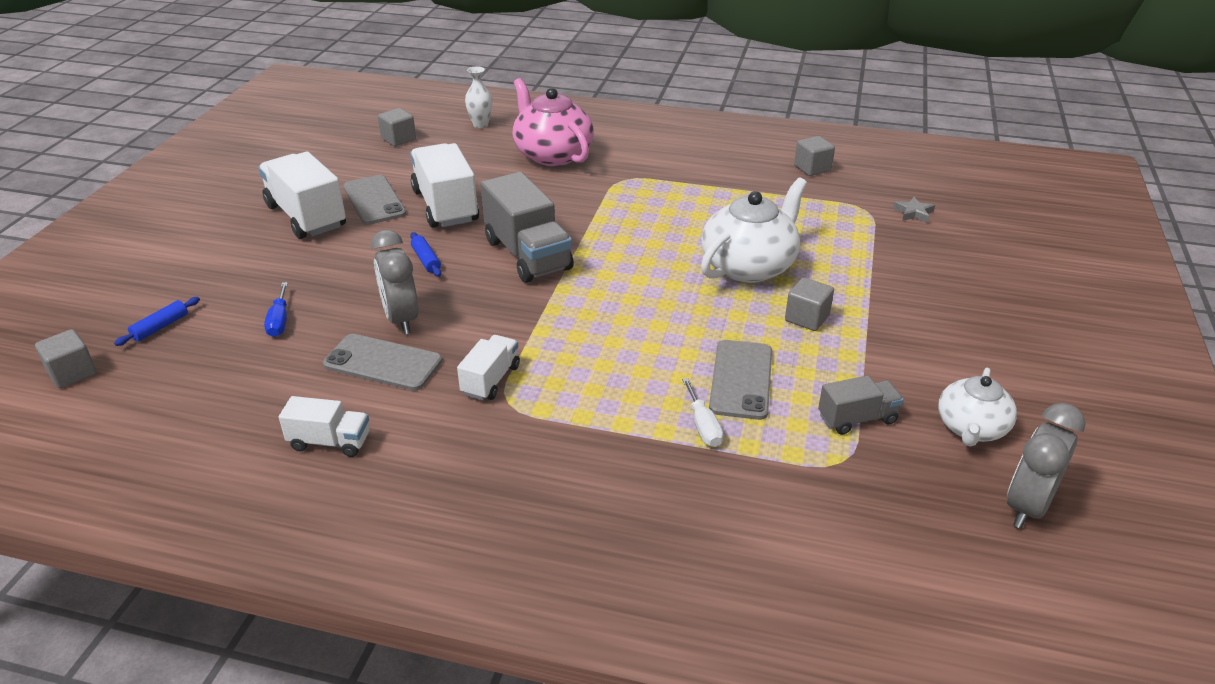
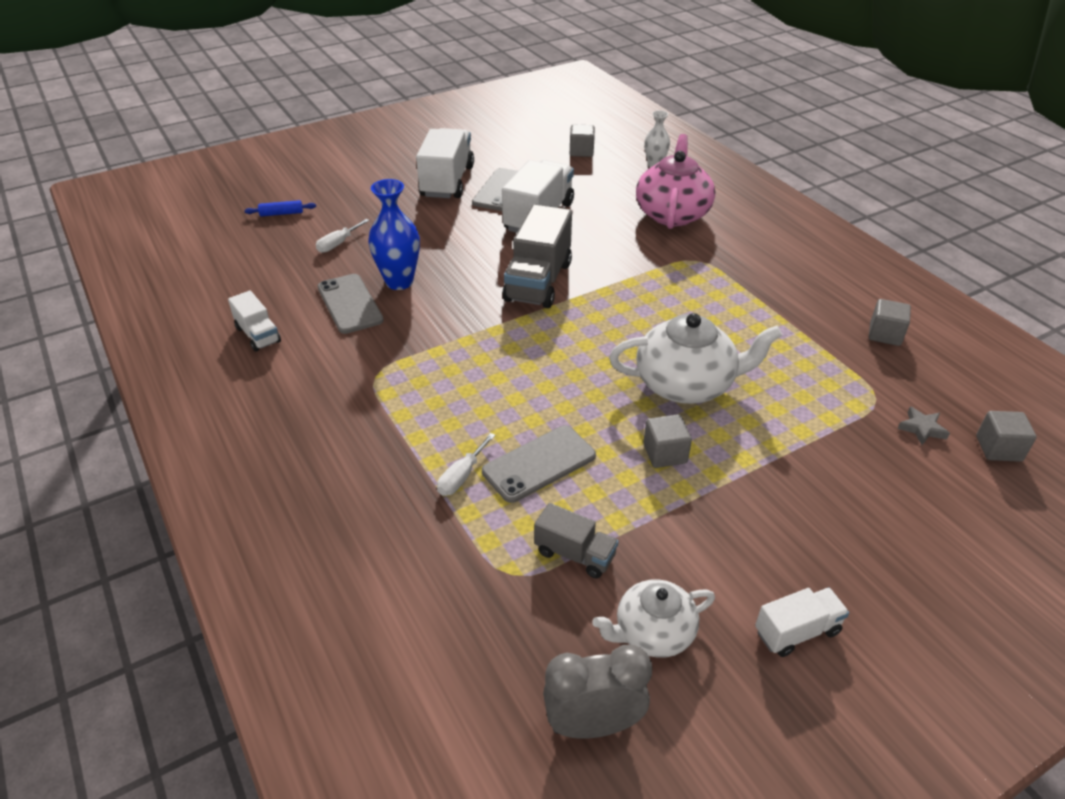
camera: 45 degrees right, 5 degrees up
(72, 373) = (212, 218): grey cube -> grey cube (998, 449)
(279, 321) = (338, 244): blue screwdriver -> white screwdriver
(401, 319) = (399, 282): grey clock -> blue vase
(426, 260) = (471, 249): blue rolling pin -> none
(491, 380) = (388, 354): white truck -> white truck (797, 631)

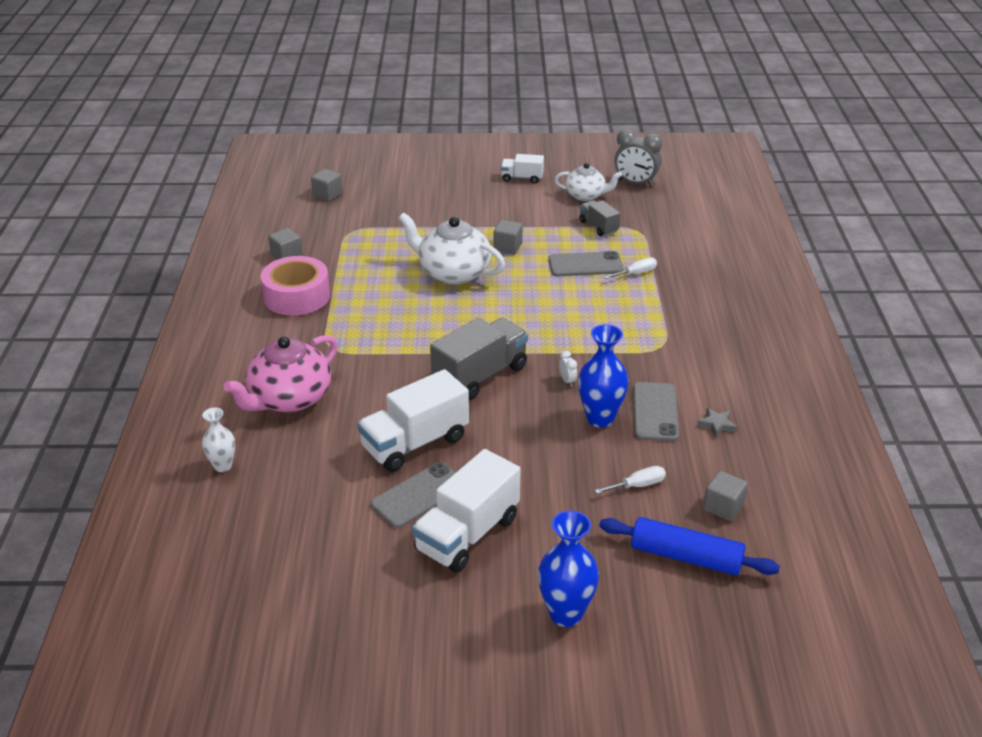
camera: 150 degrees left, 5 degrees down
(258, 335) = (745, 410): white truck -> none
(281, 213) = (686, 557): blue rolling pin -> blue rolling pin, size x2.04
(352, 166) = (565, 614): none -> blue vase
(452, 304) = (567, 381): none -> white clock
(581, 151) = (271, 522): grey cube -> grey cube (723, 507)
(800, 294) = (297, 296): none -> pink tape
(922, 429) = (351, 212): grey star -> grey star (716, 425)

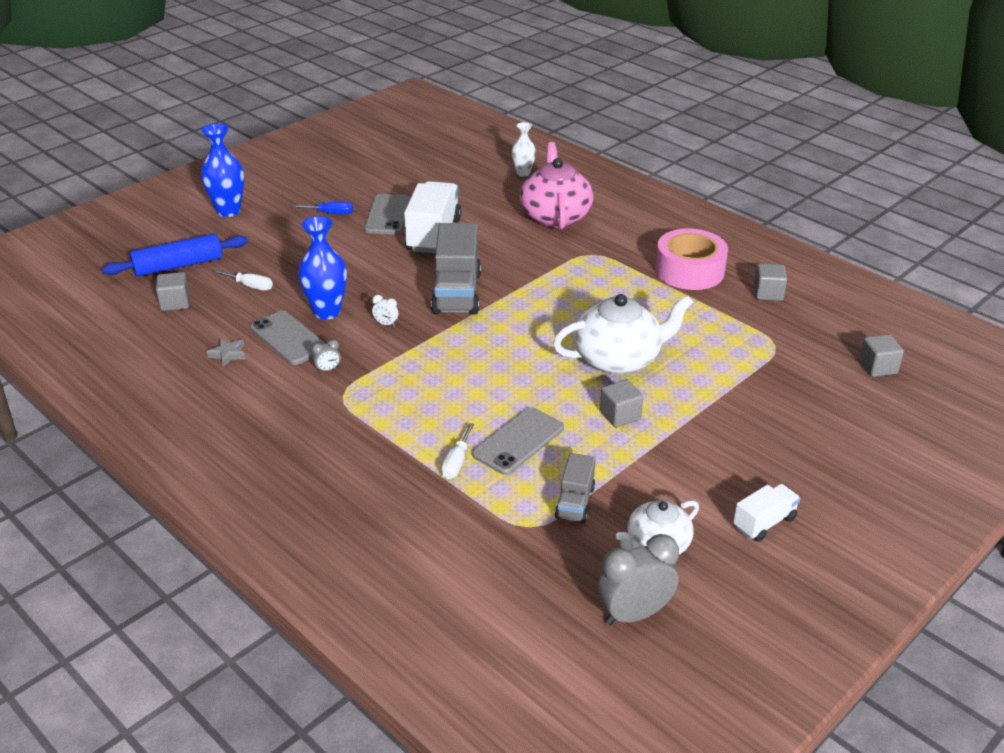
camera: 135 degrees right, 0 degrees up
(467, 534) = (331, 213): white truck -> blue screwdriver
(598, 227) = (575, 502): grey truck -> grey truck turned 90 degrees clockwise
(638, 485) = (250, 286): white screwdriver -> white screwdriver turned 90 degrees counterclockwise
(651, 370) = (327, 370): none -> grey clock

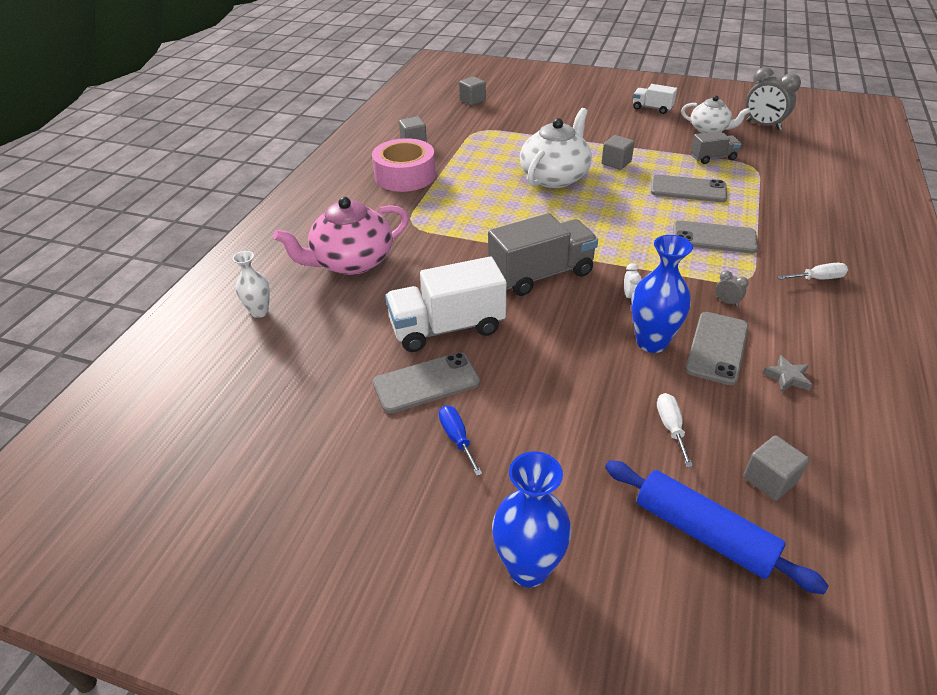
camera: 115 degrees left, 5 degrees up
(417, 411) = (714, 238): none -> grey phone
(456, 462) = (739, 205): white screwdriver -> white screwdriver (818, 279)
(618, 359) = (554, 177): white teapot -> white teapot turned 75 degrees clockwise

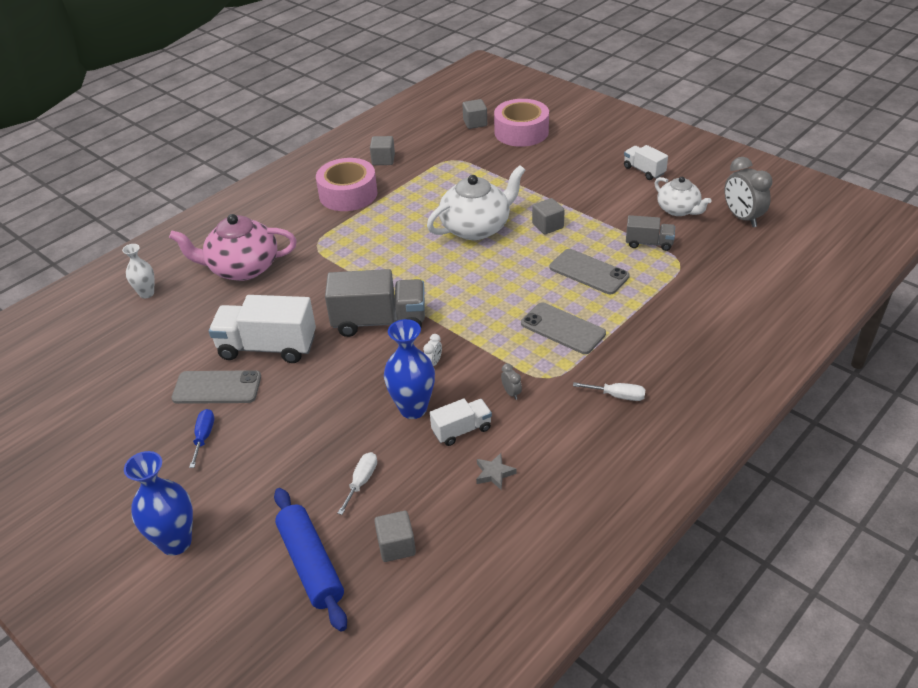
camera: 25 degrees right, 0 degrees up
(520, 100) = (521, 132): none -> pink tape
(717, 348) = (461, 430): grey phone -> white truck

